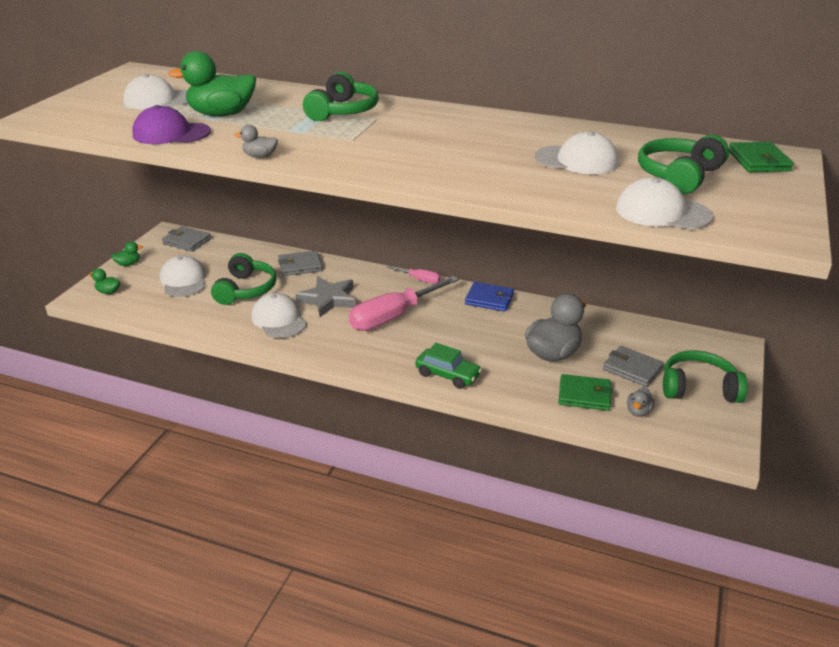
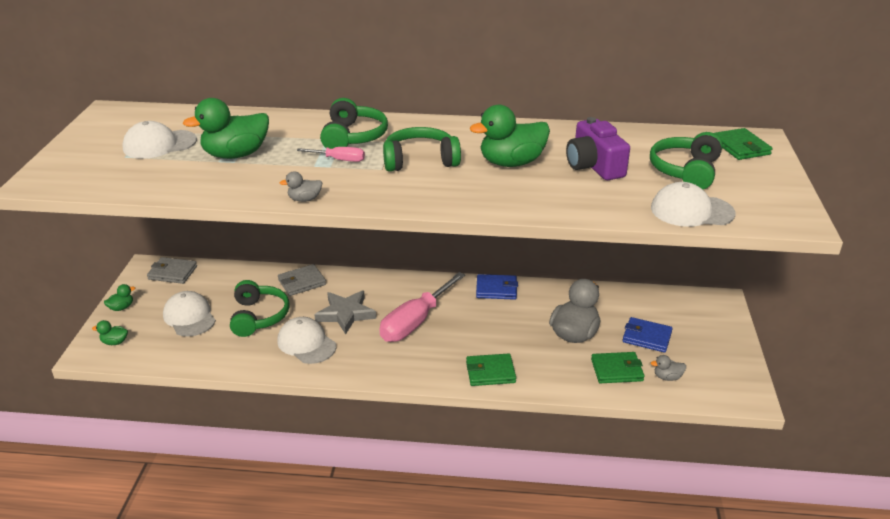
camera: 15 degrees left, 0 degrees up
(171, 133) = (198, 184): purple cap -> none
(419, 280) = (424, 279): pink screwdriver -> pink screwdriver (339, 160)
(447, 375) = (490, 372): green car -> green wallet
(488, 148) = (511, 163): none -> green duck
(577, 160) = (594, 166): white cap -> purple camera
(632, 369) = (646, 337): grey wallet -> blue wallet
(638, 411) = (667, 377): grey duck -> grey duck turned 75 degrees clockwise
(698, 388) = (707, 345): green headphones -> green headphones (420, 160)

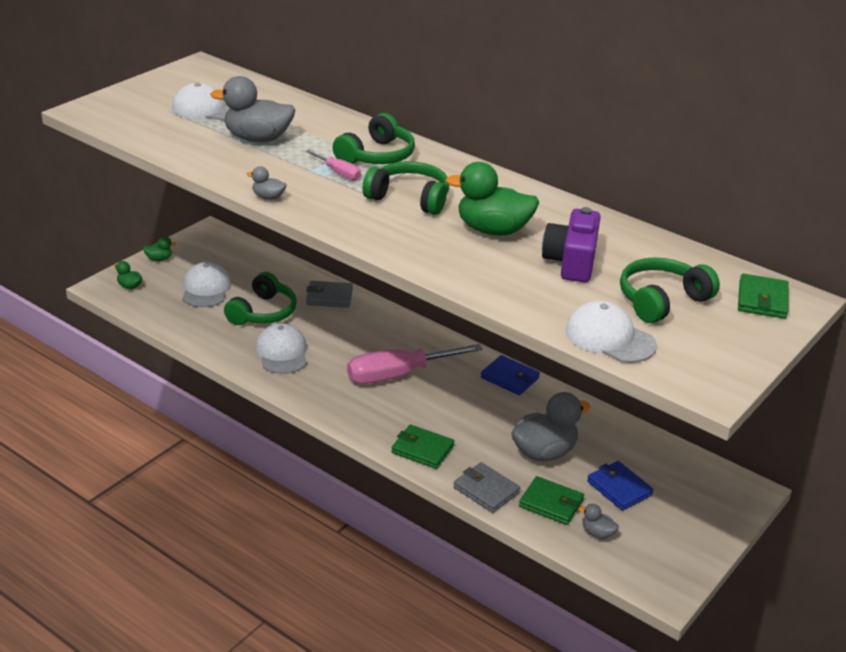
camera: 30 degrees right, 0 degrees up
(172, 273) = (226, 244): grey wallet -> grey wallet (486, 490)
(236, 155) = (257, 138): green duck -> grey duck
(346, 314) = (341, 341): grey star -> none

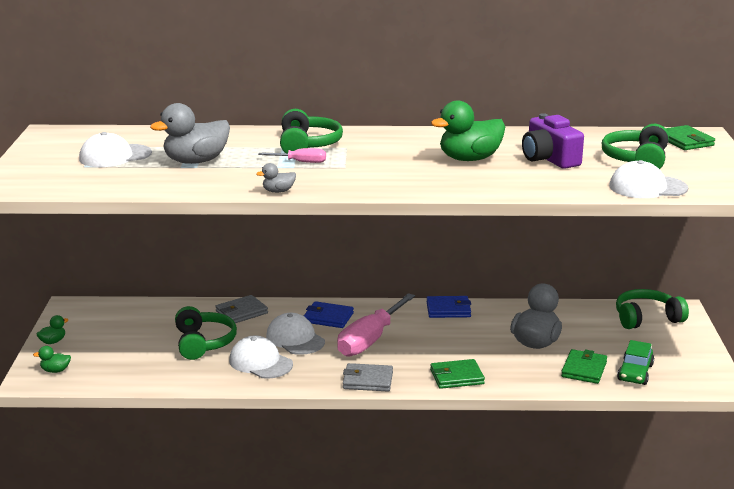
camera: 35 degrees left, 10 degrees down
(206, 289) = (129, 346): white cap -> white cap (295, 339)
(409, 198) = (380, 160): green headphones -> green headphones (646, 318)
(486, 490) = (534, 381): grey wallet -> grey wallet (368, 380)
(551, 503) = (584, 369): green wallet -> green wallet turned 60 degrees counterclockwise
(597, 533) = (635, 372): grey duck -> green car
(619, 488) = (609, 342): blue wallet -> blue wallet (328, 317)

